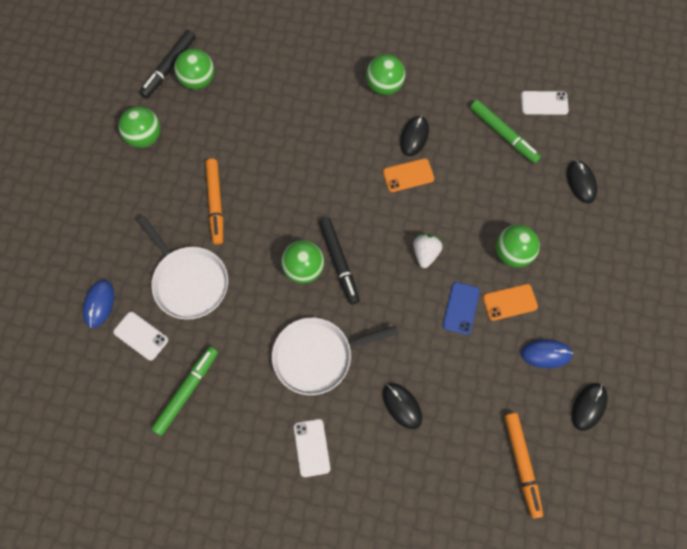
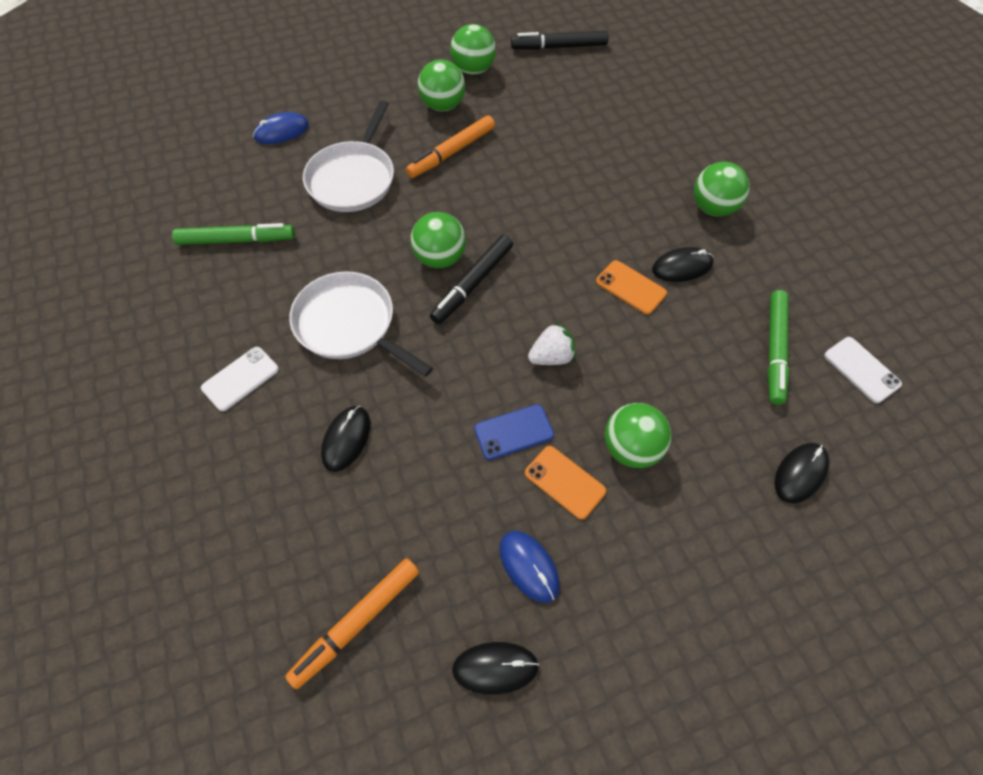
camera: 55 degrees right, 10 degrees down
(141, 336) = (271, 176): white phone -> none
(198, 80) = (566, 71): green ball -> green ball (442, 105)

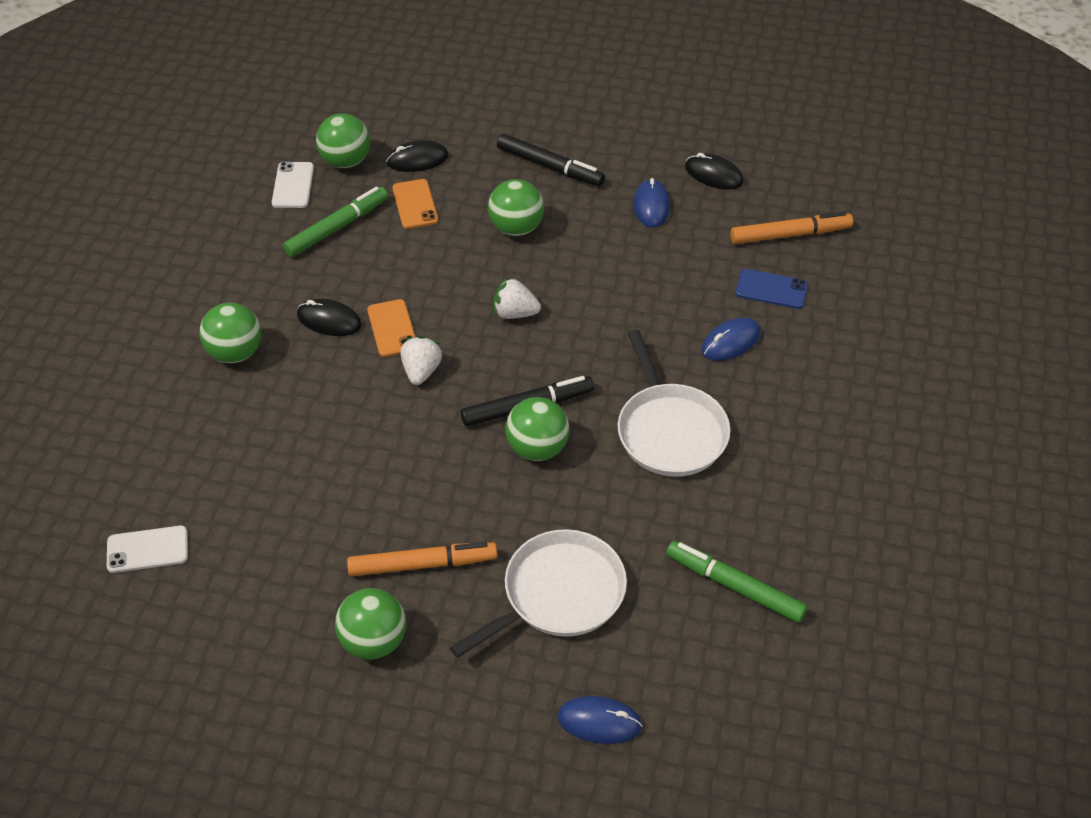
camera: 145 degrees left, 10 degrees down
(240, 379) = (797, 435): white phone -> white phone (147, 549)
(346, 439) = (730, 342): black mouse -> blue mouse
(473, 70) = (284, 678): green ball -> green ball (346, 161)
(513, 432) = (594, 280): blue phone -> blue phone (771, 289)
(559, 47) = (143, 649): black marker -> black marker (550, 166)
(565, 482) = (584, 234): orange phone -> orange phone (415, 204)
(574, 267) = (421, 371): none -> white strawberry

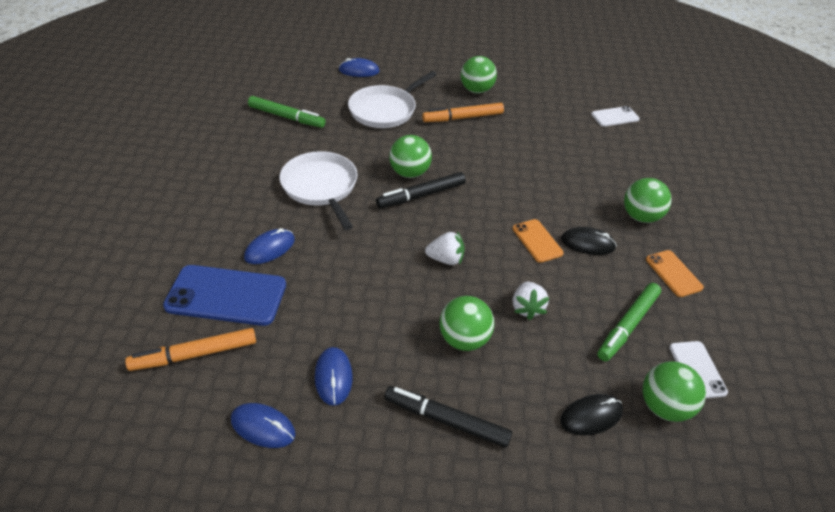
camera: 170 degrees right, 5 degrees down
(415, 204) = (569, 357): orange phone -> orange phone (673, 273)
(421, 371) = (503, 213): white strawberry -> white strawberry (527, 308)
(713, 174) = (263, 427): black mouse -> blue mouse
(771, 289) = (226, 295): blue phone -> blue phone, size x1.81

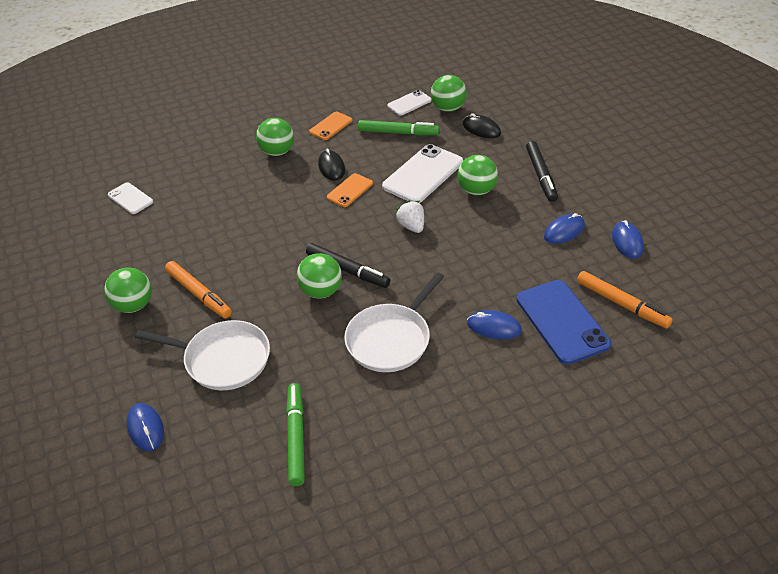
camera: 115 degrees left, 0 degrees up
(527, 308) = (423, 174): white strawberry -> white phone

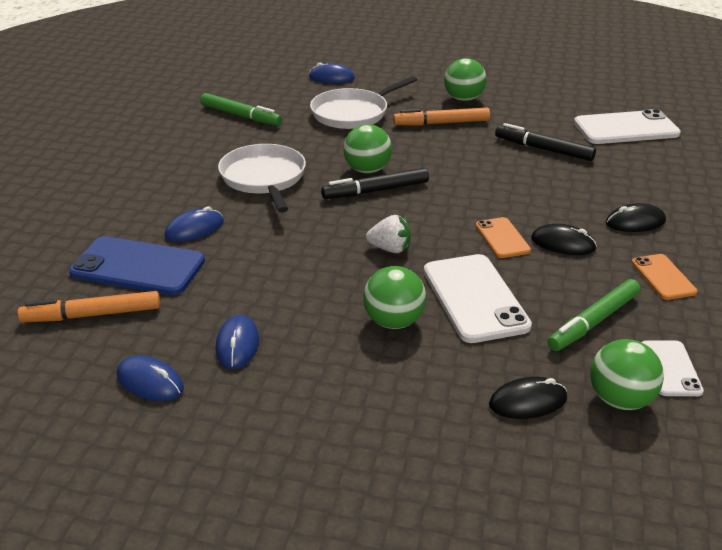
camera: 125 degrees right, 10 degrees down
(130, 198) = (626, 128): white phone -> white phone, size x1.81
(277, 152) = (635, 222): green ball -> black mouse
(541, 175) = (355, 392): black marker -> black marker (543, 149)

